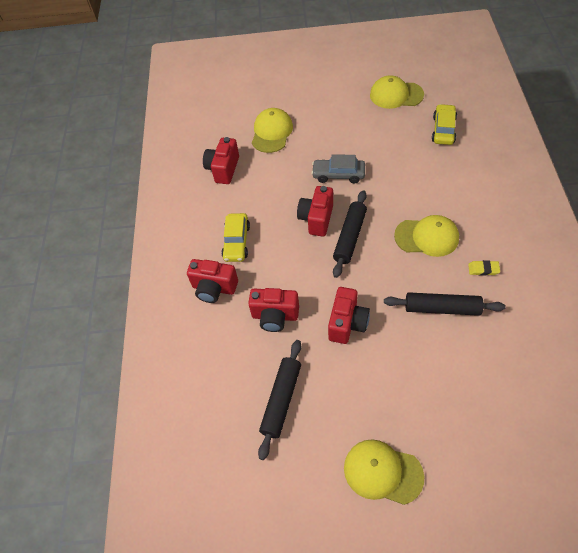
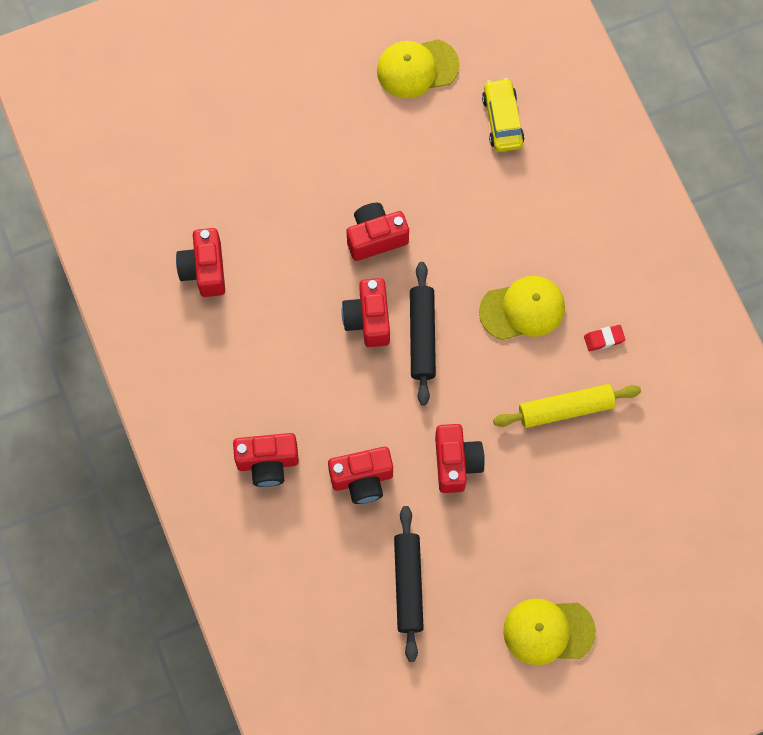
camera: 25 degrees left, 15 degrees up
(236, 242) = (271, 385): yellow car -> none
(272, 132) = (252, 185): yellow cap -> none
(338, 175) = (375, 237): grey car -> red camera
(442, 308) = (566, 409): black rolling pin -> yellow rolling pin
(483, 269) = (604, 339): yellow eraser -> red eraser

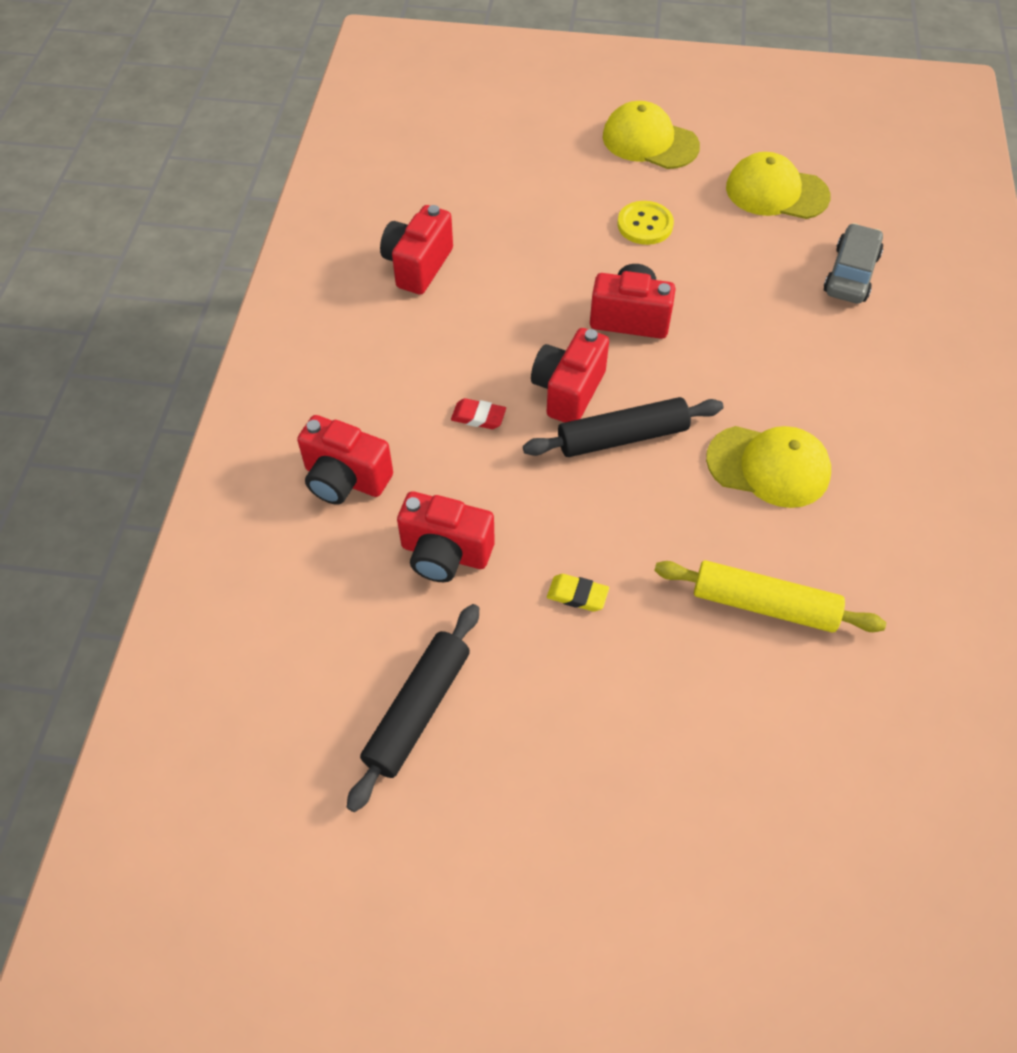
camera: 30 degrees right, 15 degrees down
(341, 148) = (645, 225): none -> yellow button
(422, 336) = (622, 437): black rolling pin -> black rolling pin turned 45 degrees clockwise
(456, 463) = (577, 595): red camera -> yellow eraser
(502, 120) = (851, 274): yellow car -> grey car
(548, 631) = (574, 884): yellow cap -> yellow cap (649, 141)
(604, 339) = (862, 548): red eraser -> red eraser (478, 417)

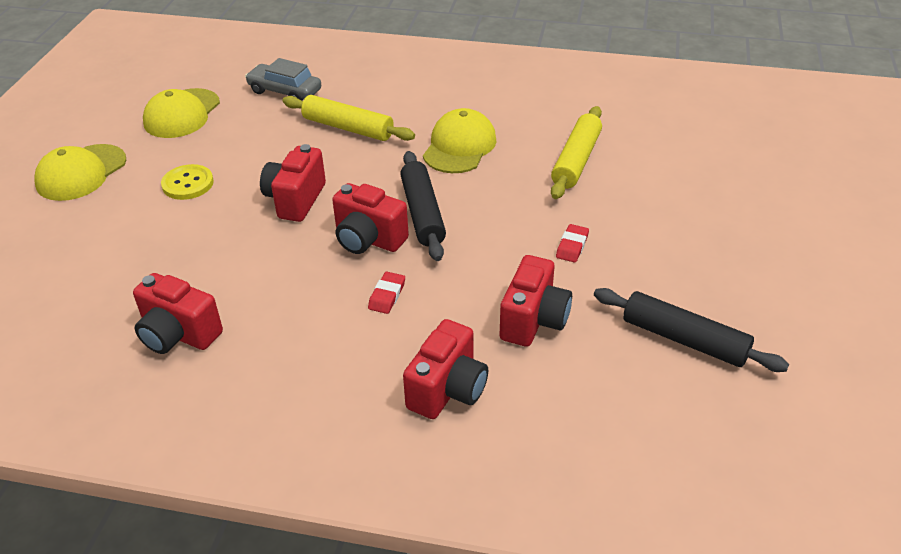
camera: 85 degrees left, 15 degrees down
(577, 595) = (572, 246): yellow eraser -> red eraser
(784, 346) = (348, 128): none -> yellow rolling pin

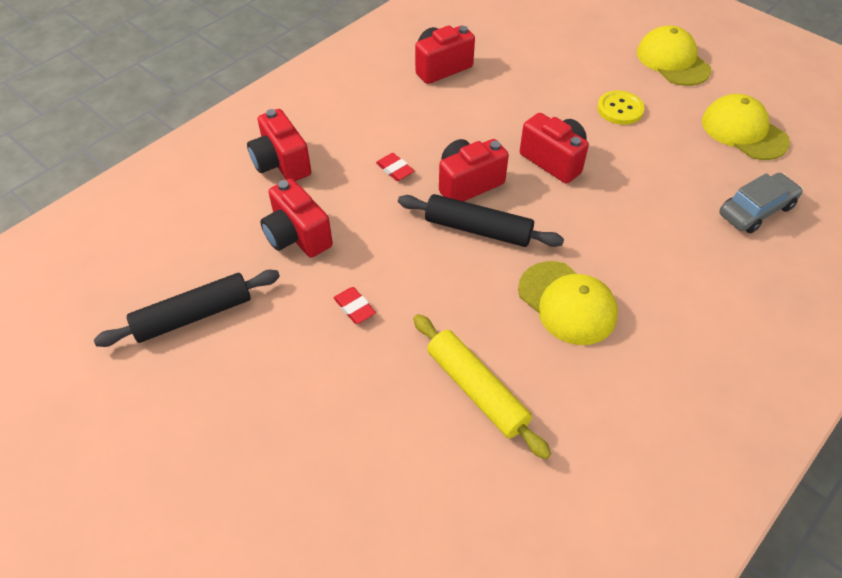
camera: 120 degrees right, 10 degrees up
(348, 128) = (654, 232): yellow rolling pin -> none

